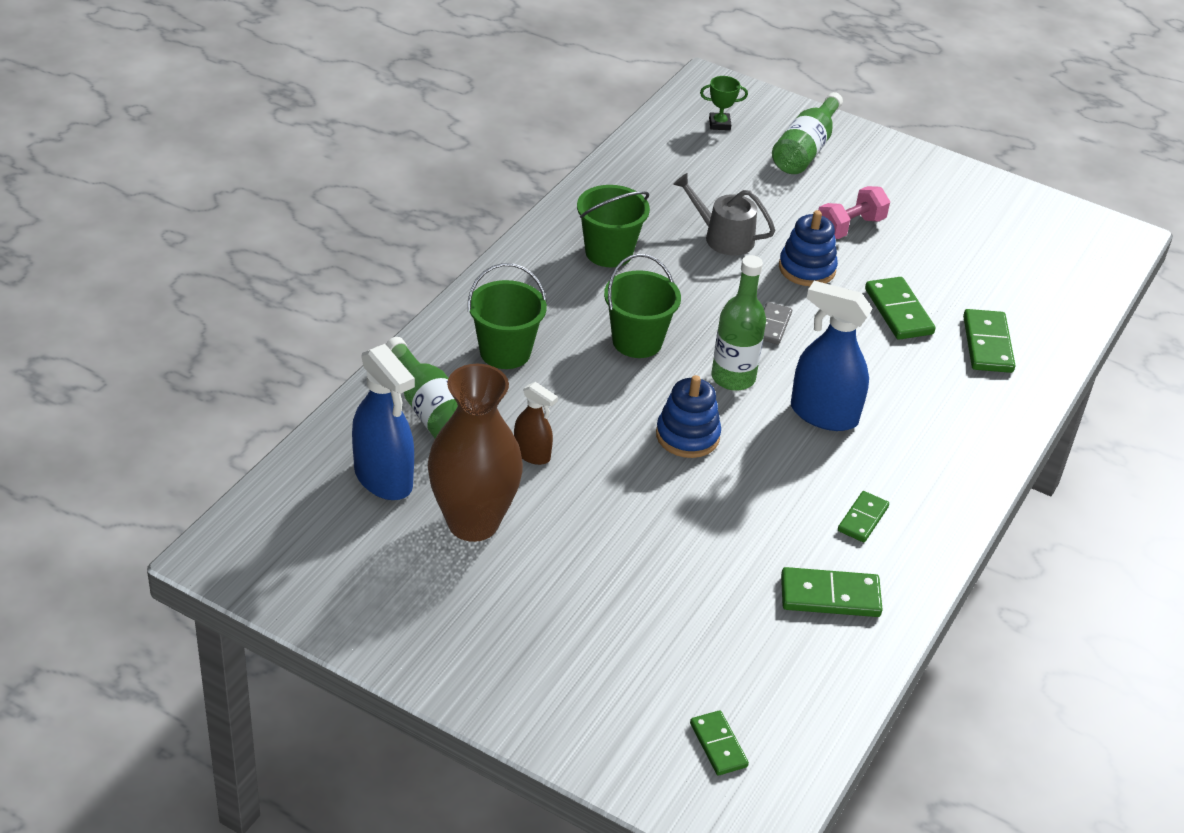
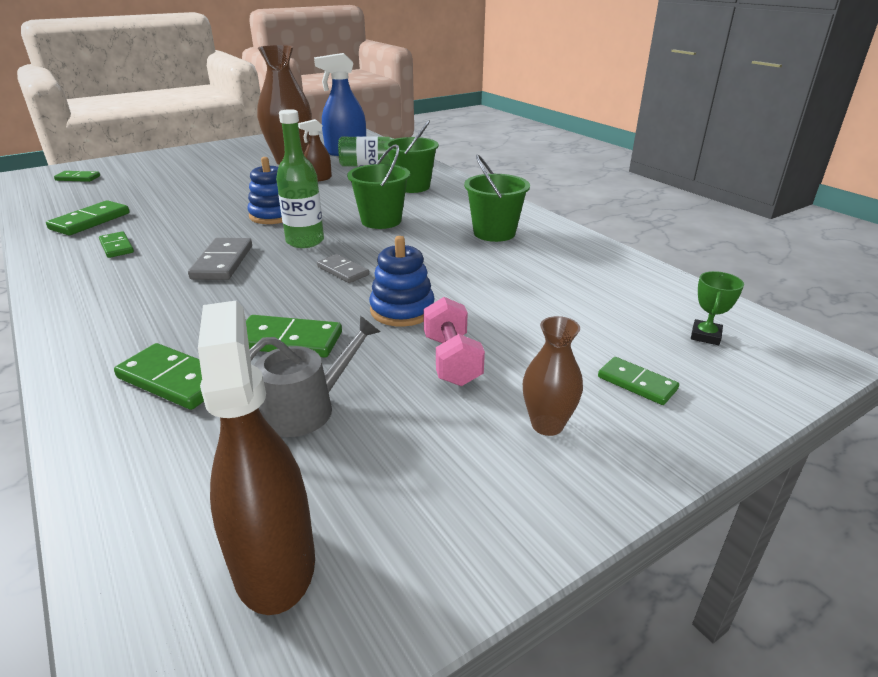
camera: 120 degrees right, 10 degrees down
(723, 237) = (483, 282): grey watering can -> grey watering can (306, 408)
(805, 149) = (637, 383): green bottle -> green domino
(823, 414) = (223, 262): blue spray bottle -> grey domino
(878, 178) = (547, 425): none -> brown vase
(1050, 241) = (274, 562): none -> brown spray bottle

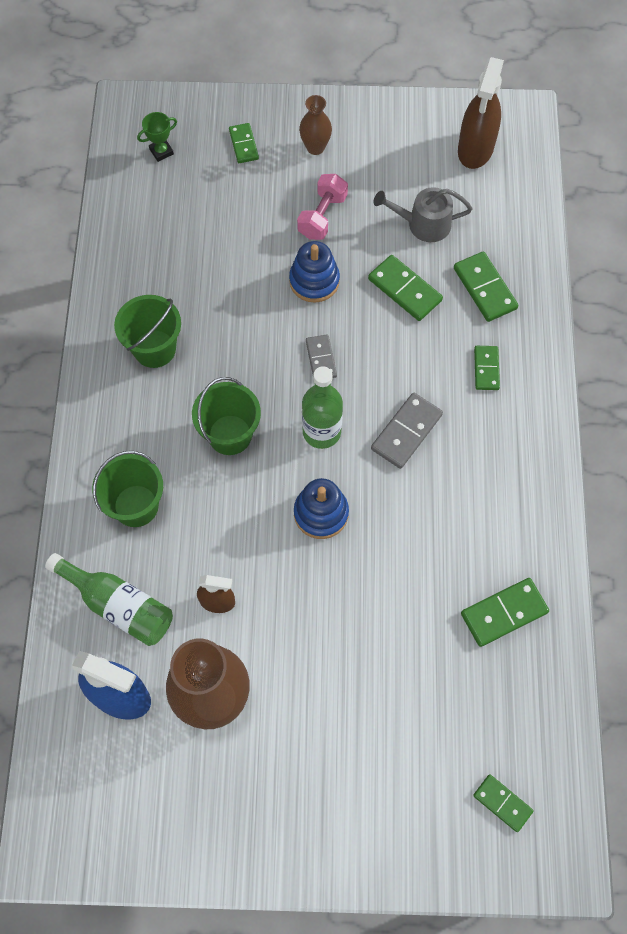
camera: 145 degrees left, 35 degrees up
(116, 247) = (488, 522): green domino -> green domino (486, 369)

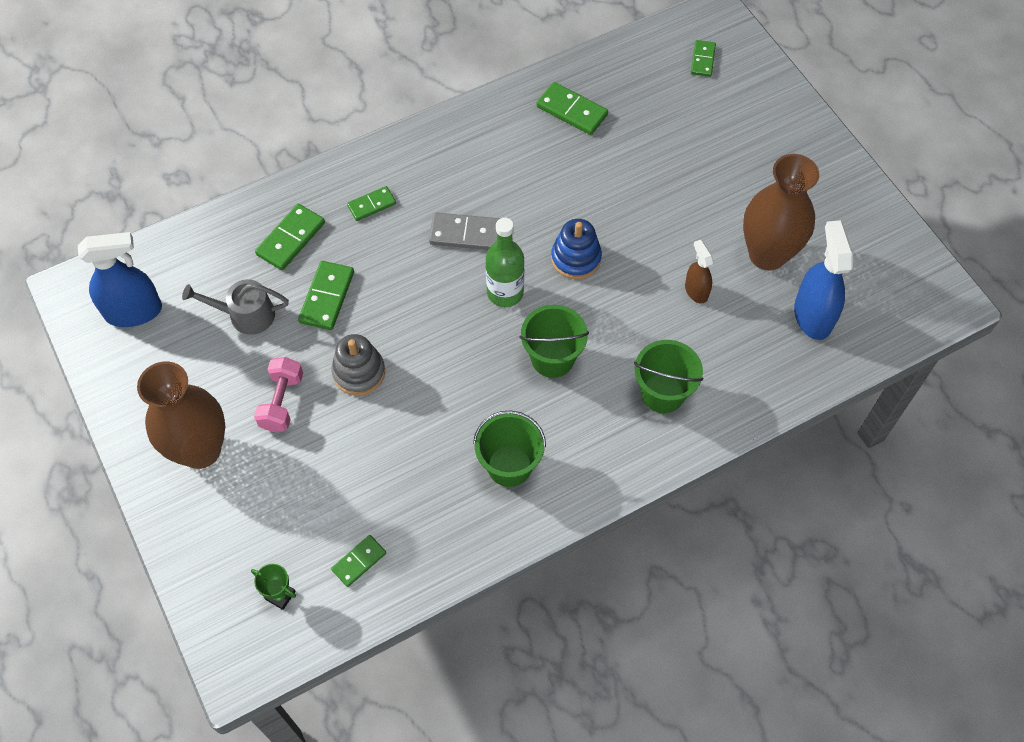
camera: 120 degrees left, 5 degrees down
(118, 605) = (750, 357): green bottle -> none
(243, 144) = (230, 519): green domino -> green domino (359, 561)
(314, 281) = (359, 372): blue stacking toy -> grey stacking toy
(315, 147) = (200, 450): brown vase -> brown vase, size x2.01
(321, 359) = (436, 327): grey domino -> none
(322, 216) = (282, 402): pink dumbbell -> pink dumbbell turned 75 degrees counterclockwise
(423, 224) = (246, 315): grey watering can -> grey watering can turned 120 degrees clockwise
(475, 149) = (134, 311): brown spray bottle -> blue spray bottle

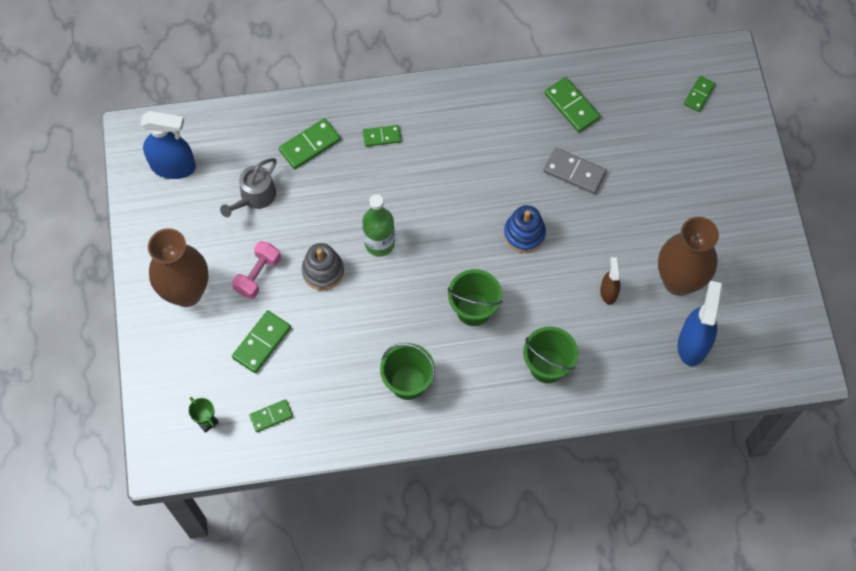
camera: 20 degrees right, 5 degrees up
(246, 315) = (255, 196): grey watering can -> grey watering can turned 75 degrees counterclockwise
(327, 297) = (320, 202): green domino -> green domino (262, 343)
(465, 234) = (446, 185): grey domino -> grey domino (574, 172)
(505, 292) = (458, 244): green bottle -> green bottle (379, 243)

